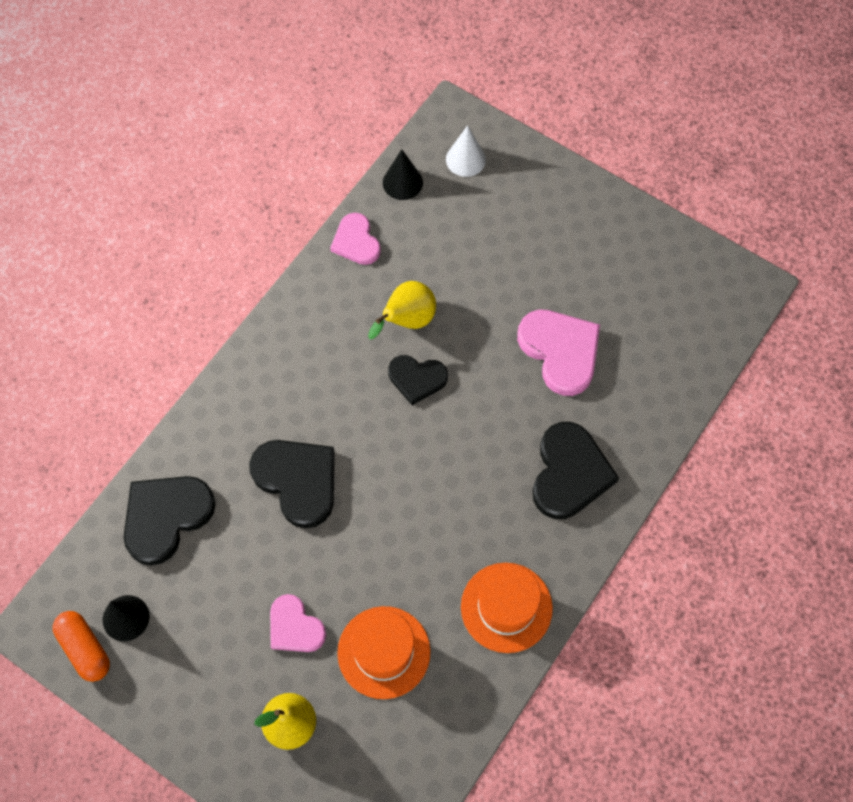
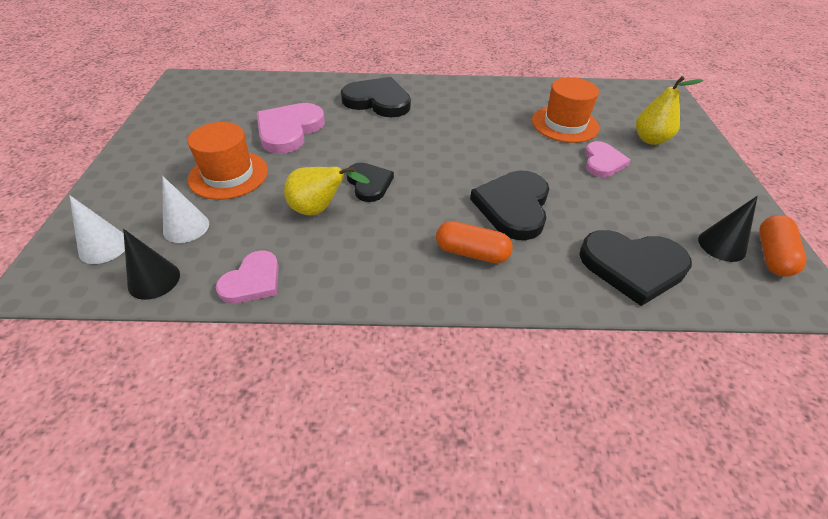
camera: 125 degrees left, 20 degrees down
(272, 406) = (472, 253): none -> orange capsule
(453, 217) = (186, 227): none -> white cone
(506, 607) = (483, 95): orange hat -> orange hat (228, 175)
(569, 473) = (378, 101): black heart -> black heart turned 45 degrees clockwise

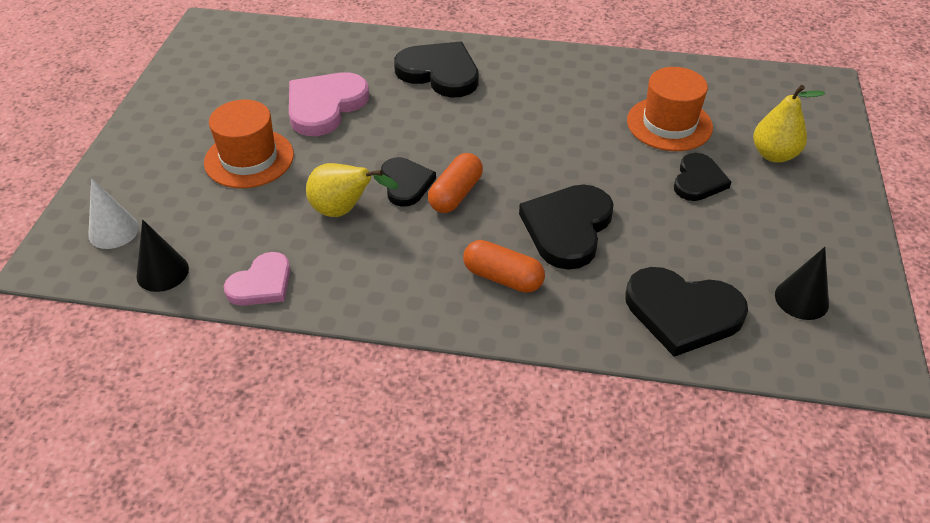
camera: 10 degrees right, 0 degrees up
(186, 227) = (198, 217): white cone -> none
(602, 162) = (698, 180): pink heart -> black heart
(772, 255) = (858, 317): orange capsule -> orange capsule (456, 194)

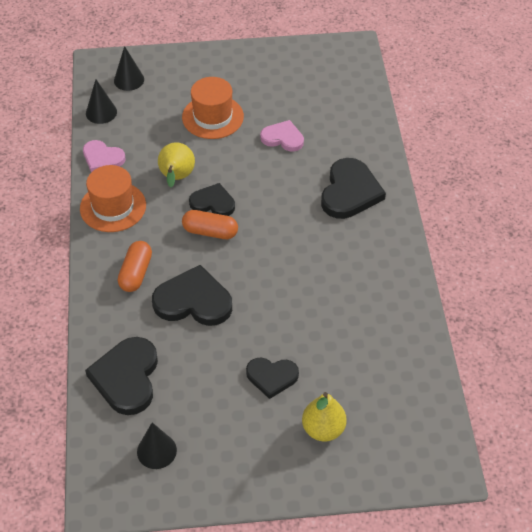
camera: 75 degrees right, 5 degrees up
(113, 231) = (129, 80): white cone -> black cone
(325, 106) = (283, 138): pink heart -> pink heart, size x0.62
(406, 183) = (213, 202): black heart -> black heart turned 135 degrees counterclockwise
(669, 124) = (339, 351): orange hat -> orange hat (113, 207)

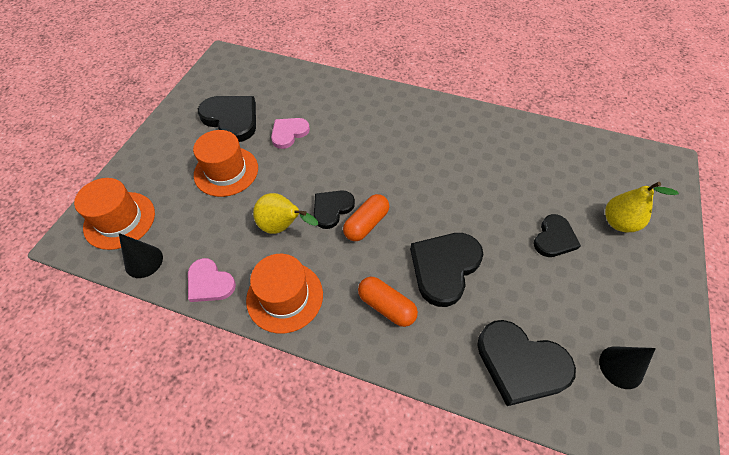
camera: 65 degrees left, 5 degrees up
(102, 158) = (209, 283): pink heart -> pink heart turned 75 degrees clockwise
(129, 80) = (119, 220): black cone -> orange hat
(350, 192) = (376, 115): black heart -> black heart (231, 119)

